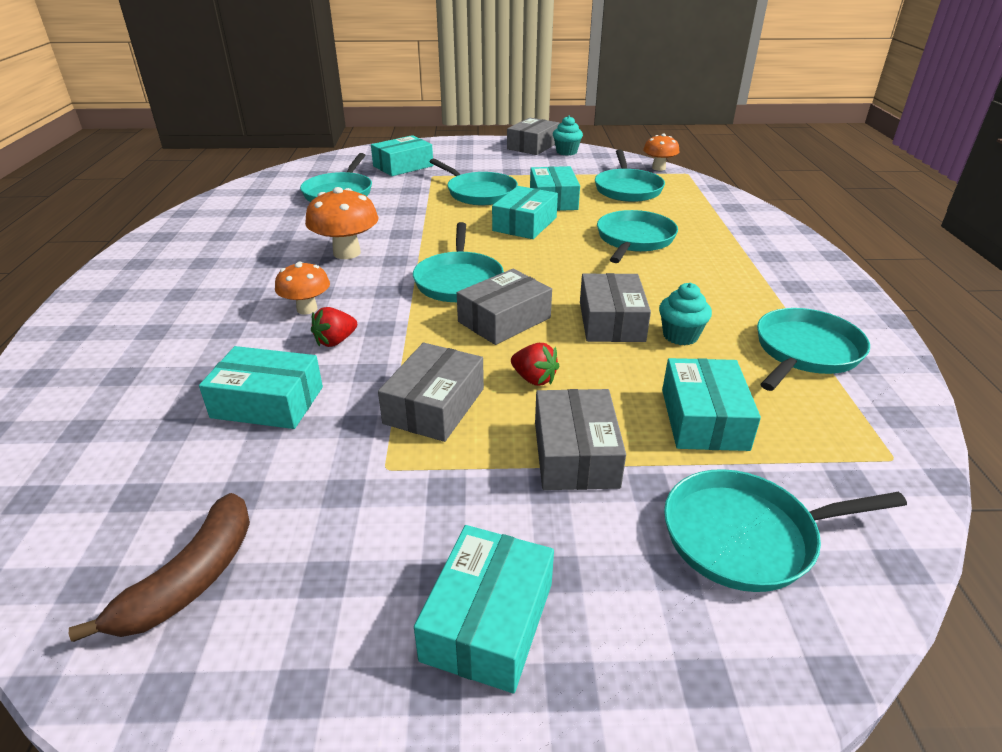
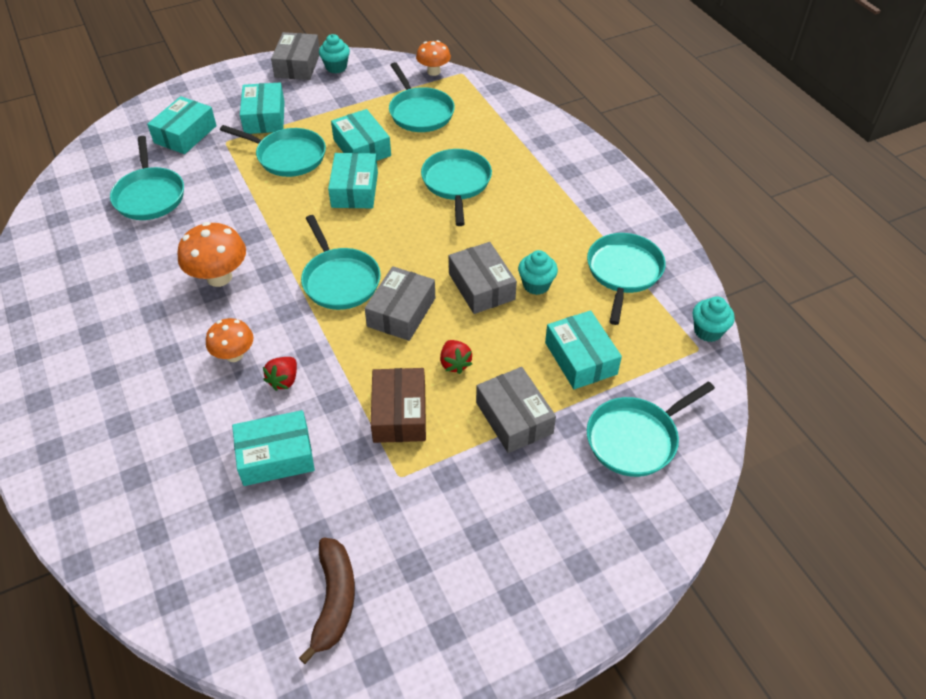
camera: 25 degrees left, 15 degrees up
(434, 406) = (399, 413): grey box -> brown box
(488, 621) = (522, 549): turquoise box -> turquoise box (264, 117)
(534, 379) = (455, 363): red strawberry -> red strawberry turned 60 degrees clockwise
(915, 442) = (708, 331): none -> turquoise cupcake

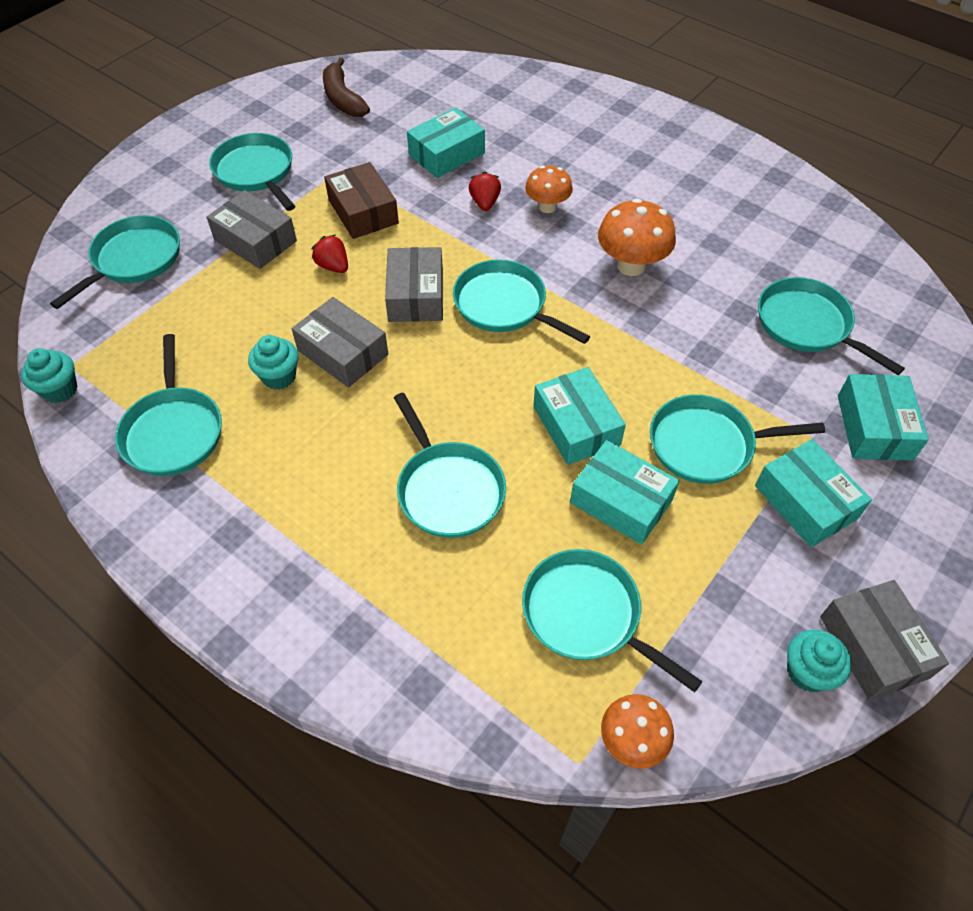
camera: 155 degrees right, 5 degrees up
(484, 511) = (256, 172): none -> turquoise pan
(580, 358) = (204, 313): turquoise box -> none

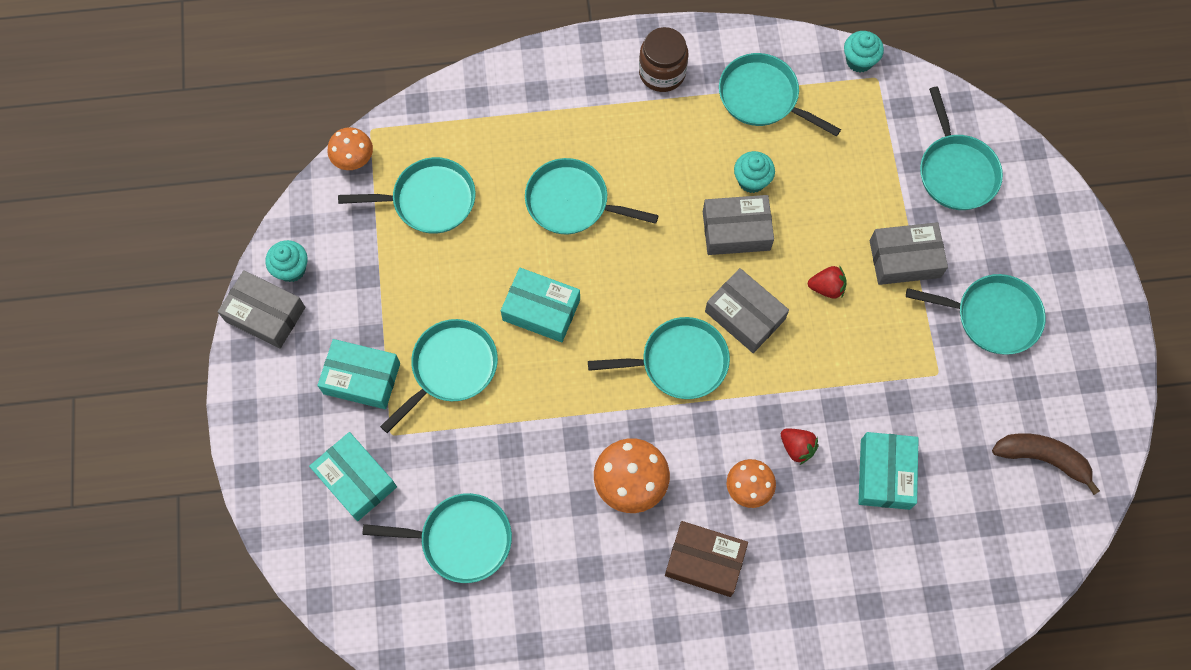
camera: 135 degrees right, 15 degrees up
(219, 533) = (662, 72): none -> brown jar
(363, 211) = (870, 354): brown box -> brown box (704, 561)
(621, 501) = (469, 282): turquoise box -> none

